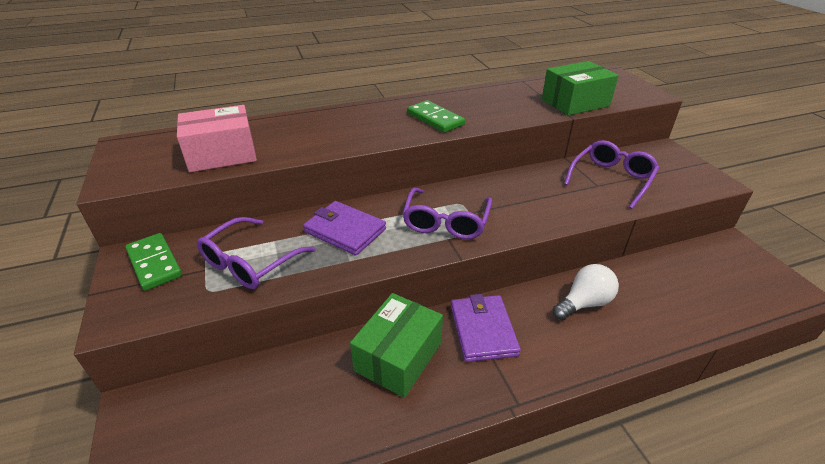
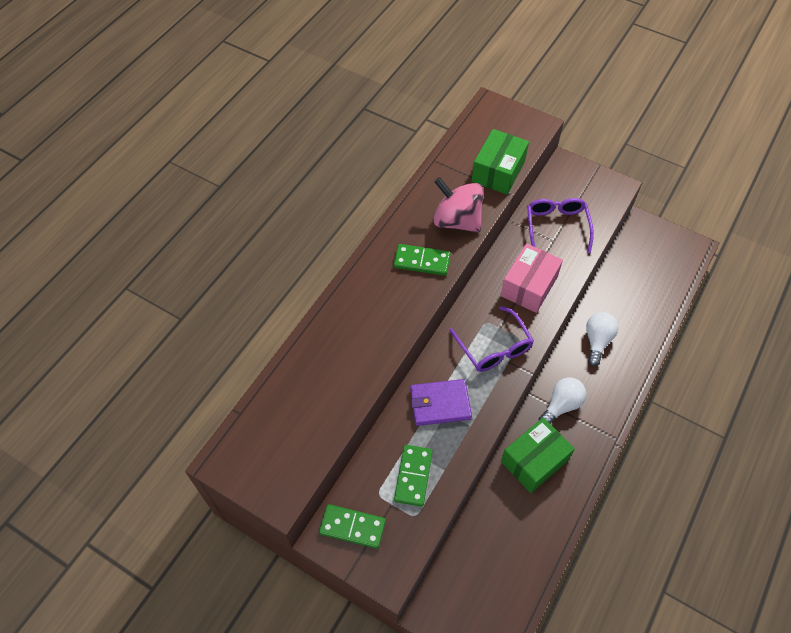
camera: 40 degrees left, 20 degrees up
(222, 154) = (318, 414): pink box -> pink box (529, 286)
(250, 262) = (413, 476): purple glasses -> green domino
(398, 357) = (534, 461): green box -> green box turned 60 degrees clockwise
(483, 330) = (561, 405): purple wallet -> white light bulb
(498, 112) = (457, 221): none -> pink spinning top

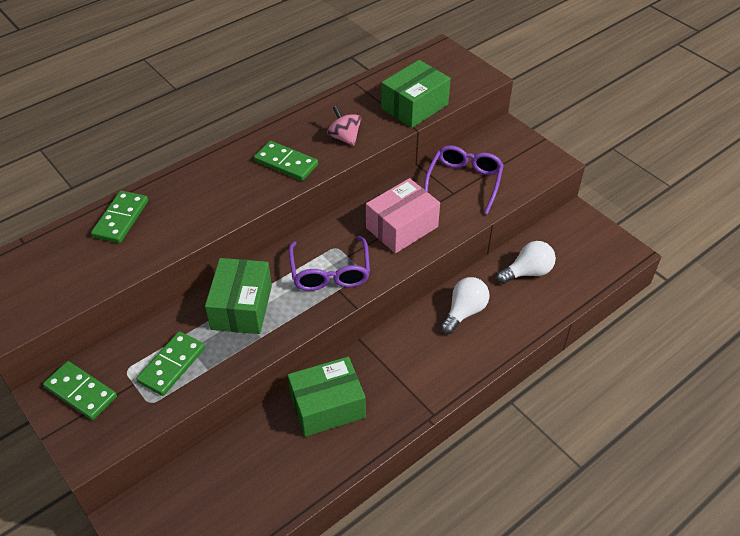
camera: 20 degrees right, 10 degrees down
(312, 362) = (121, 219): none -> green domino
(440, 404) = (241, 307): purple wallet -> green box
(457, 221) = (344, 138): pink spinning top -> pink spinning top, size x0.57
(561, 405) = (388, 362): white light bulb -> white light bulb (527, 272)

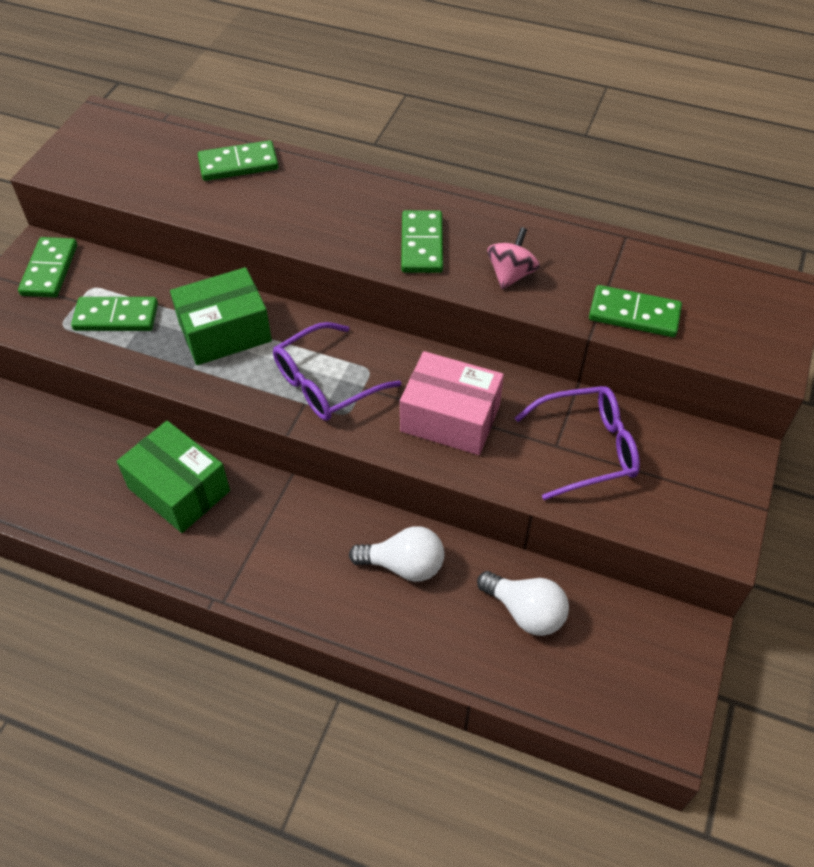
camera: 60 degrees right, 5 degrees up
(414, 106) = (634, 314): green box -> green domino

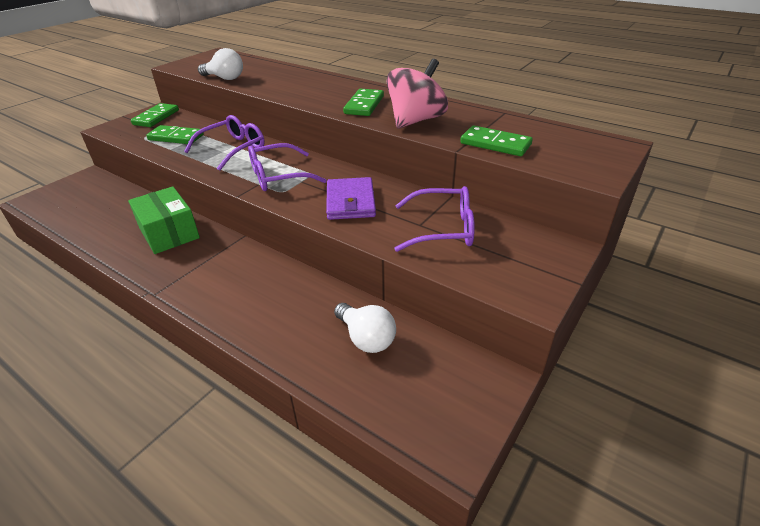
camera: 15 degrees right, 15 degrees down
(225, 332) = (233, 149): green box -> purple glasses
(238, 164) = (276, 71): green domino -> none
(404, 565) = (289, 294): white light bulb -> white light bulb (225, 78)
(450, 418) = (350, 202): pink box -> purple wallet
(511, 274) = (415, 120): pink spinning top -> pink spinning top, size x1.74

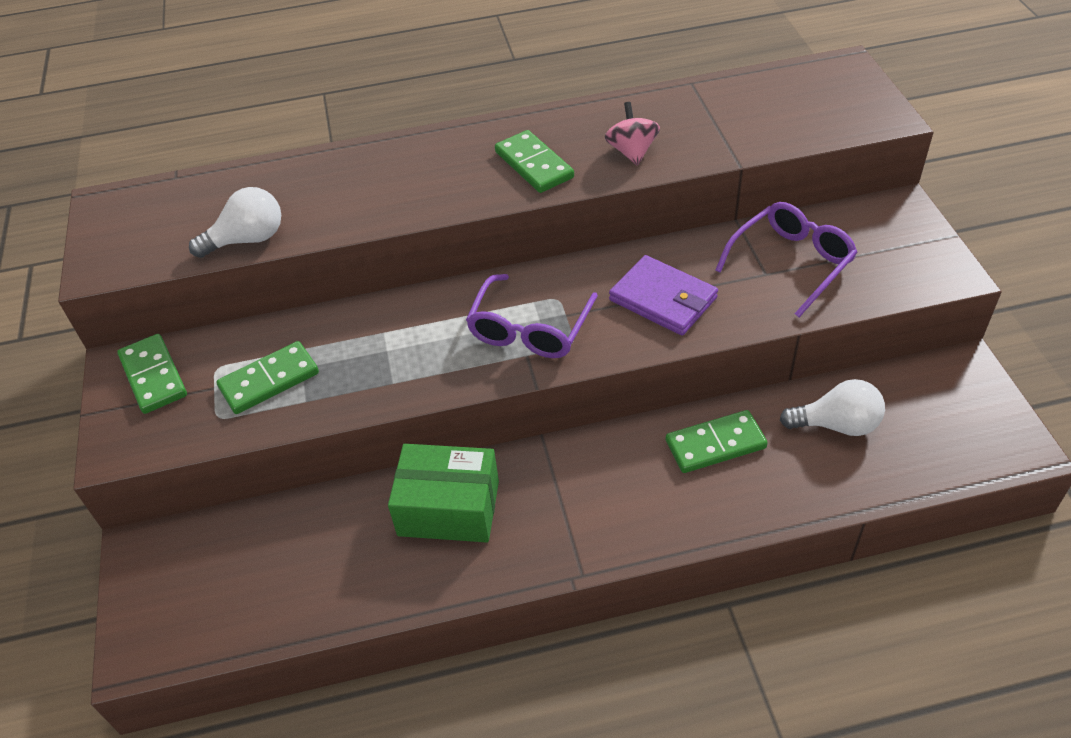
camera: 45 degrees left, 10 degrees up
(233, 149) = (393, 337): purple glasses -> none
(415, 120) = (632, 152): pink spinning top -> pink spinning top, size x0.57
(495, 144) = (757, 134): green domino -> green domino (715, 444)

